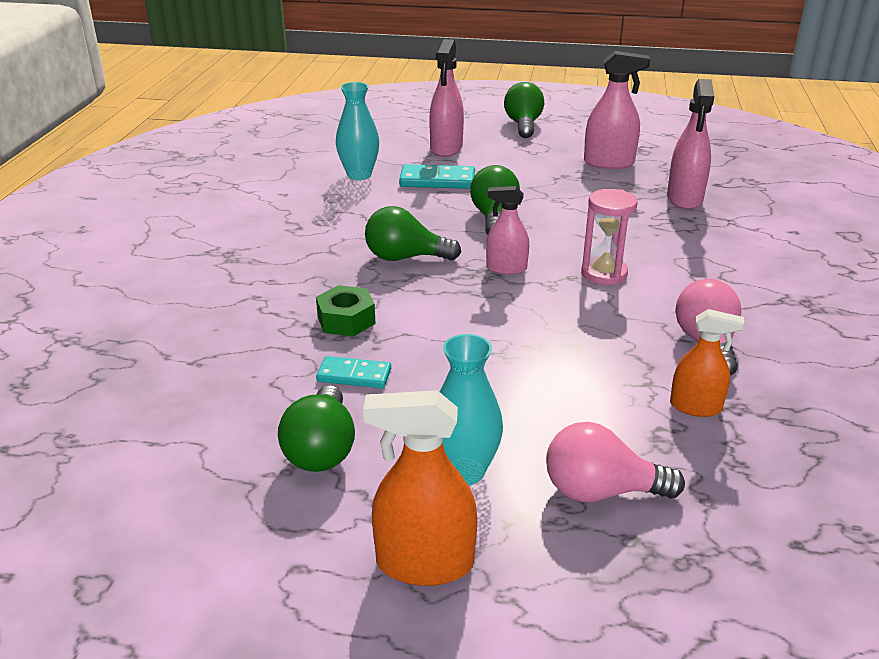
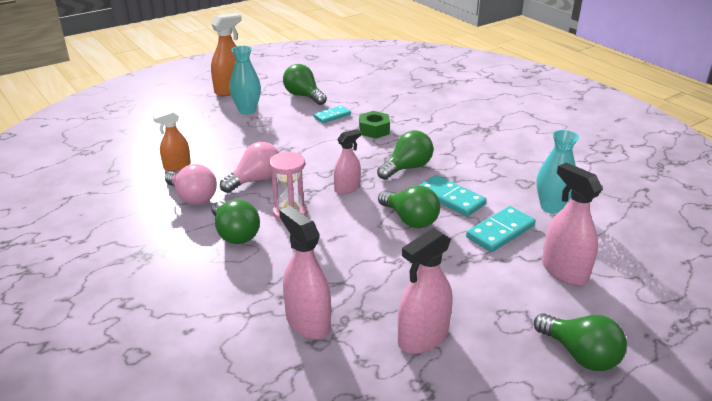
camera: 135 degrees right, 0 degrees up
(424, 215) = (450, 198): none -> turquoise domino
(601, 491) = (192, 125): pink light bulb -> pink light bulb (255, 180)
(688, 280) = (235, 234): none -> green light bulb

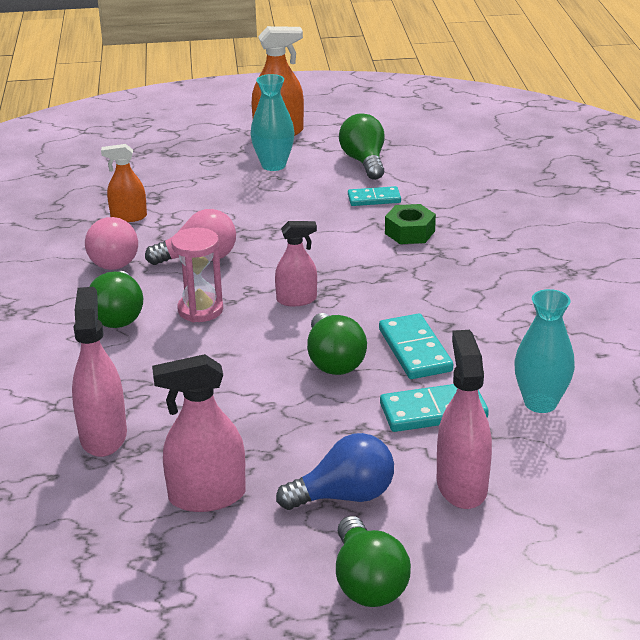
camera: 30 degrees right, 0 degrees up
(407, 168) = (400, 295): green light bulb -> none
(507, 303) = (344, 496): none -> blue light bulb

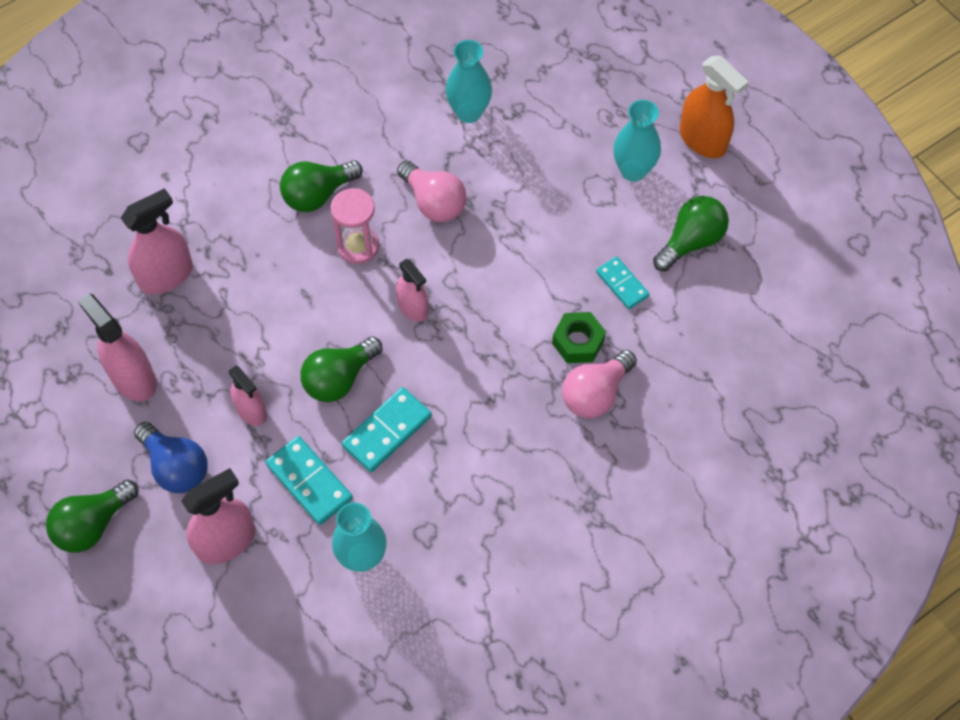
camera: 60 degrees right, 30 degrees up
(112, 259) = (395, 141): pink light bulb -> pink light bulb (595, 394)
(128, 217) = (469, 112): orange spray bottle -> turquoise vase
(321, 425) = (251, 411): none -> pink spray bottle

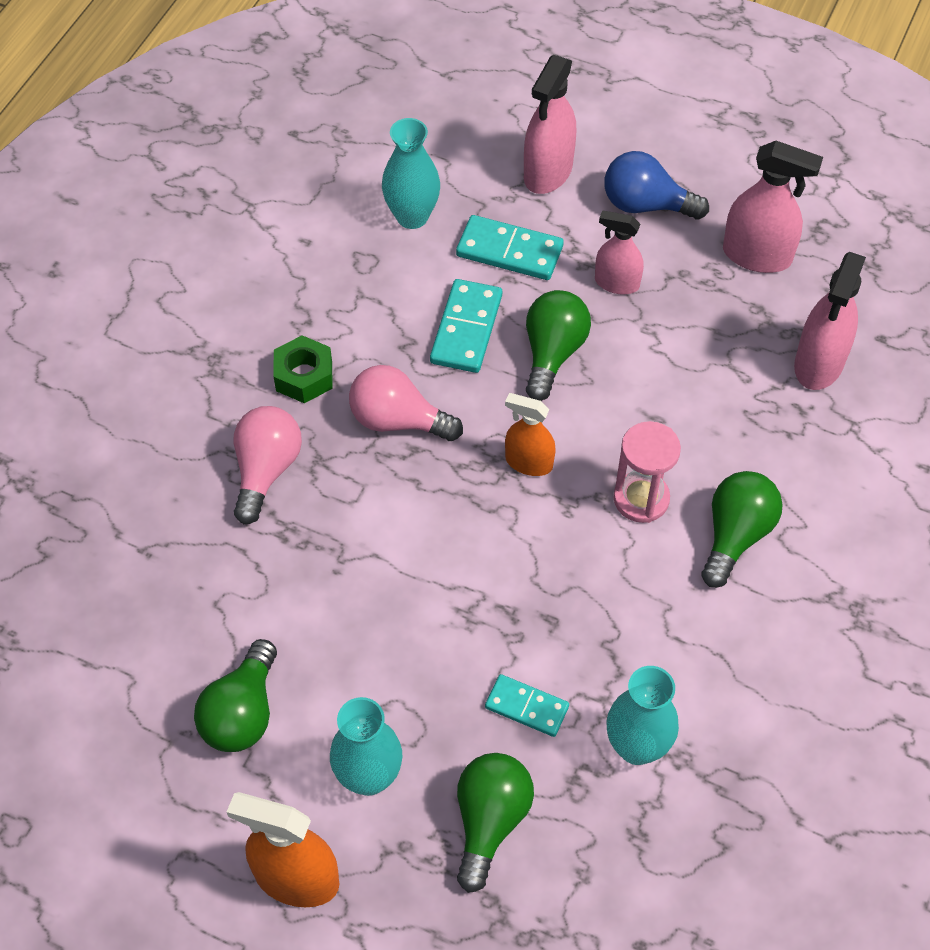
camera: 150 degrees right, 5 degrees down
(93, 524) = (678, 130): green light bulb -> green light bulb (490, 821)
(413, 307) = (528, 462): pink spray bottle -> orange spray bottle
(434, 202) = (593, 597): pink light bulb -> pink light bulb (398, 420)
(578, 342) = (317, 517): green nut -> green nut (304, 376)
(622, 284) = (301, 612): turquoise domino -> turquoise domino (526, 707)

